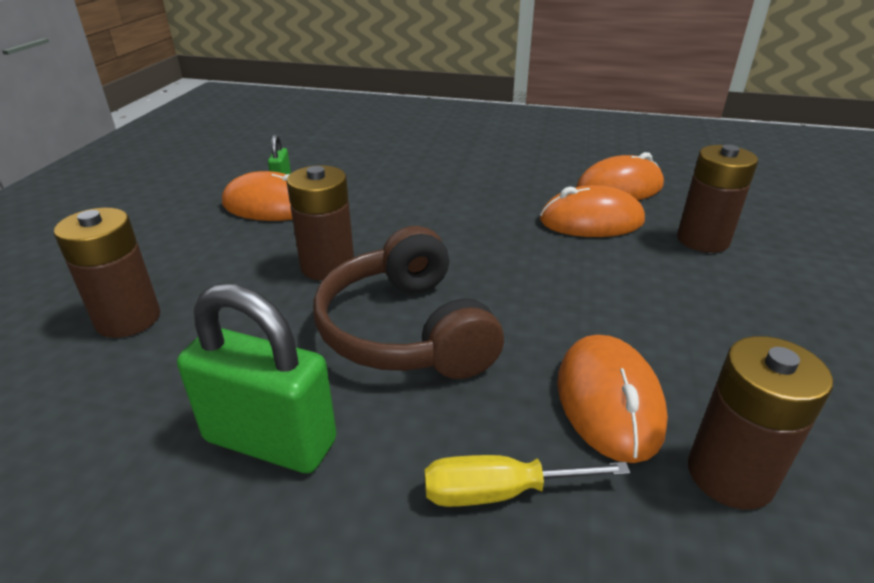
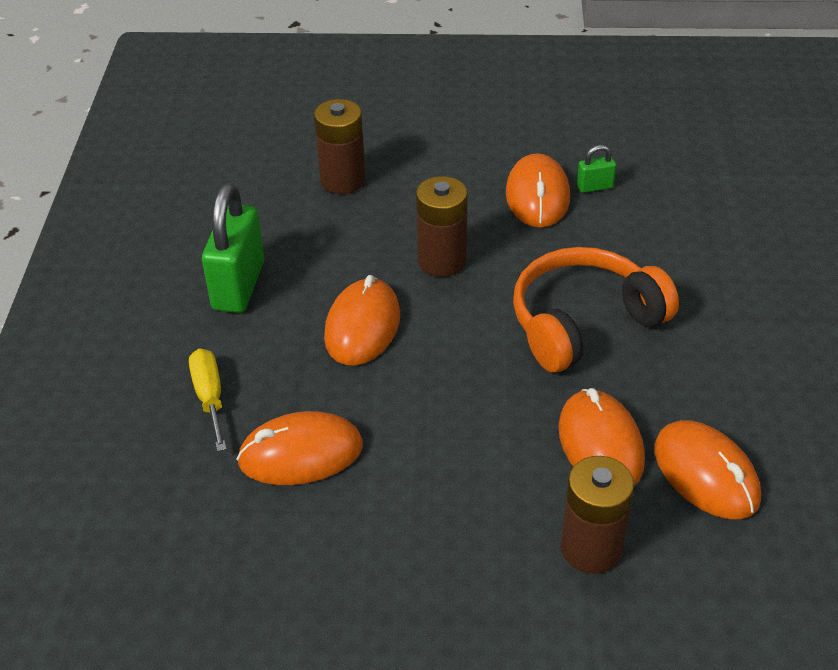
camera: 80 degrees right, 10 degrees up
(405, 330) = (362, 326): brown headphones -> orange mouse
(449, 208) = (583, 322): none -> orange headphones
(730, 475) = (236, 520): brown battery -> none

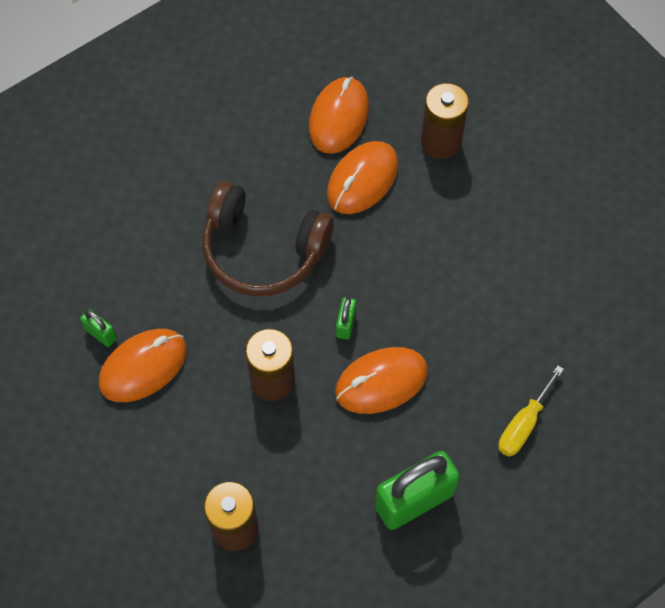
camera: 130 degrees left, 20 degrees up
(300, 454) = (514, 332): orange mouse -> none
(445, 335) = (345, 324): none -> green padlock
(583, 322) = (263, 251): orange headphones -> brown headphones

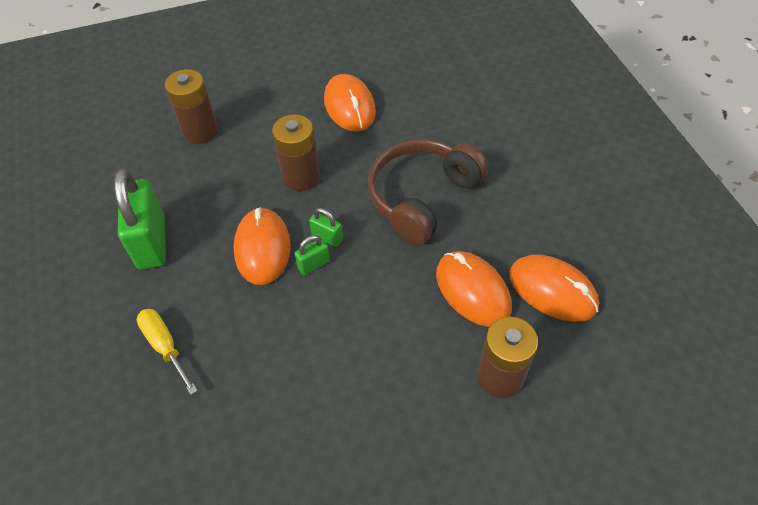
camera: 110 degrees right, 10 degrees down
(101, 334) = (387, 89): green padlock -> green padlock (313, 264)

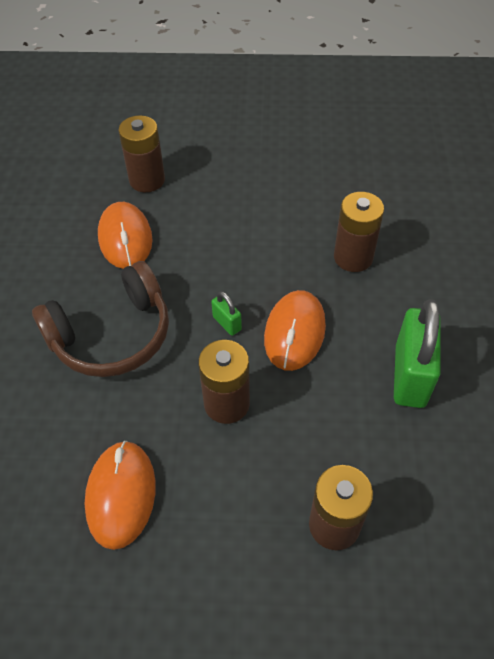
camera: 160 degrees left, 0 degrees up
(165, 346) = (402, 272): yellow screwdriver -> none
(221, 348) = (353, 257): none -> brown battery
(313, 264) = (250, 301): green padlock -> none
(552, 290) = (63, 220): orange mouse -> none

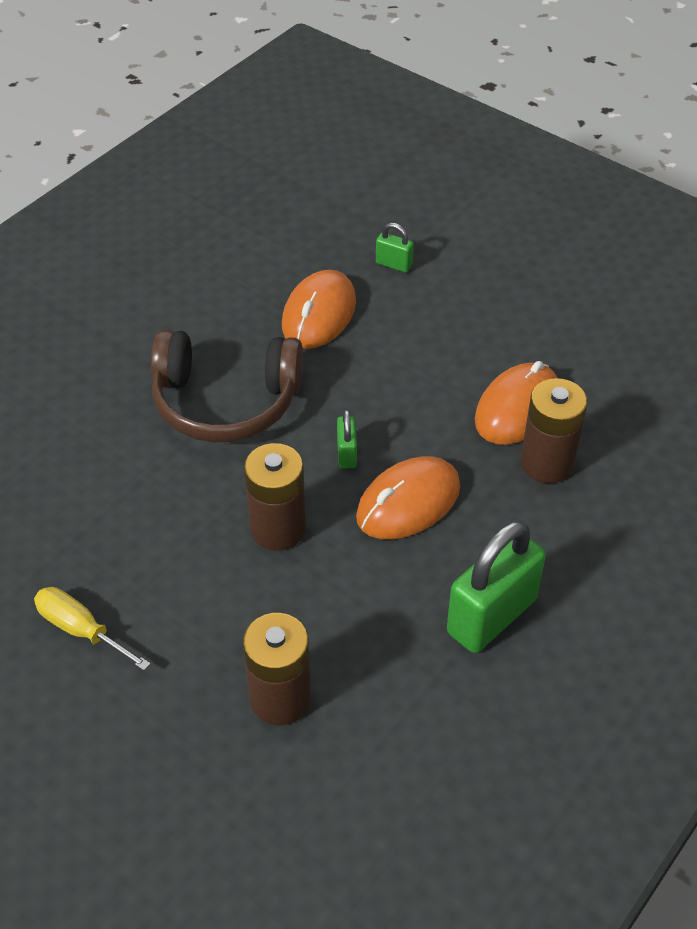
camera: 35 degrees right, 5 degrees down
(121, 495) = (113, 548): orange mouse -> orange mouse (517, 408)
(147, 180) = (394, 264): brown battery -> green padlock
(150, 575) = (81, 630): none -> yellow screwdriver

